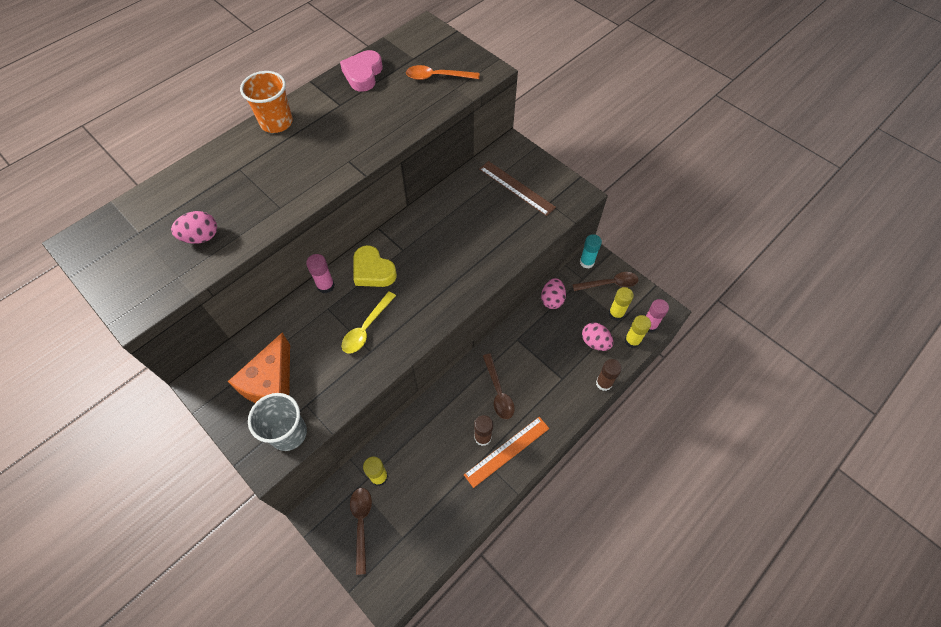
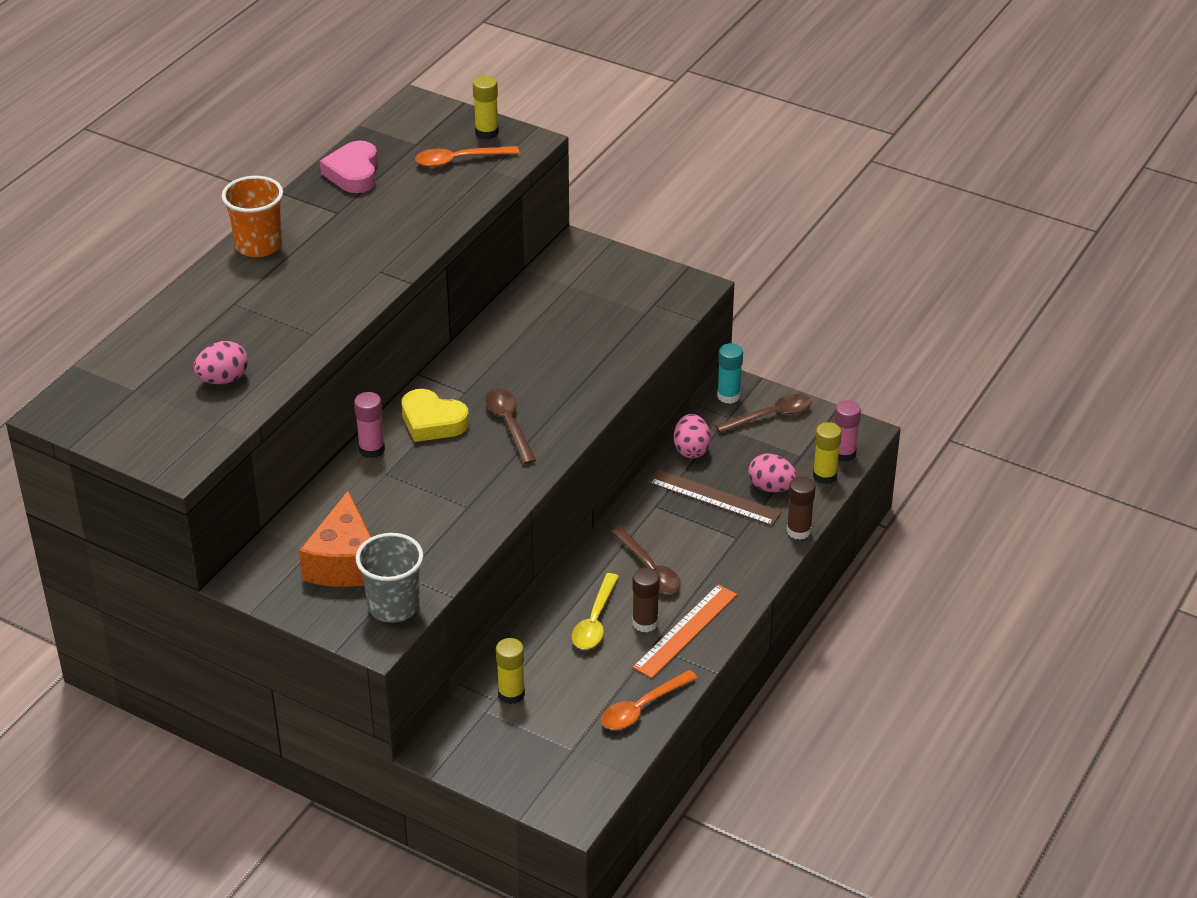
camera: 15 degrees left, 20 degrees down
(361, 523) = (507, 747): brown spoon -> brown spoon (509, 424)
(366, 328) = (451, 484): yellow spoon -> yellow spoon (595, 621)
(459, 513) = (642, 708): none -> orange spoon
(516, 188) = (601, 294): brown ruler -> brown ruler (714, 498)
(616, 313) = (791, 449): yellow glue stick -> yellow glue stick (486, 132)

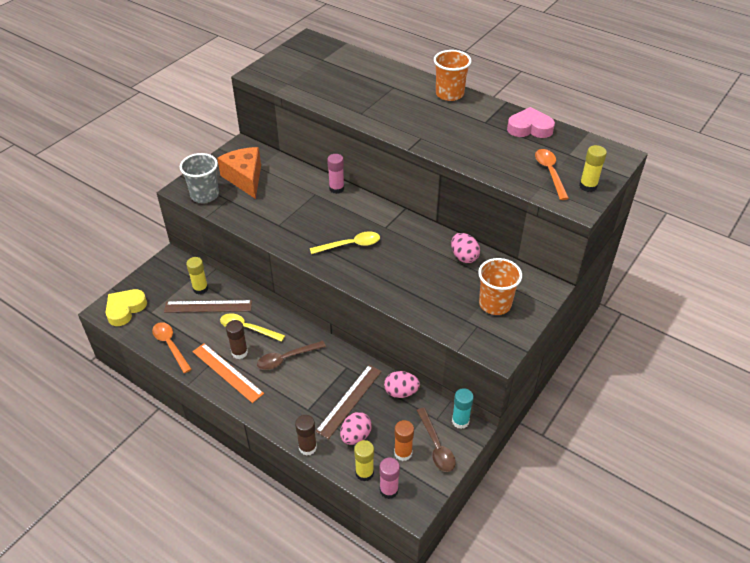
camera: 95 degrees right, 5 degrees up
(223, 379) = (324, 85): pink egg -> pink egg (464, 257)
(344, 562) = (245, 178): orange cheese -> orange cheese turned 60 degrees clockwise
(432, 422) = (358, 213): yellow heart -> yellow heart (125, 309)
(509, 424) = (350, 245): brown spoon -> yellow spoon
(551, 677) = (208, 306): none -> brown ruler
(612, 289) = (495, 304): none -> orange cup
(787, 444) = (403, 453): none -> orange glue stick

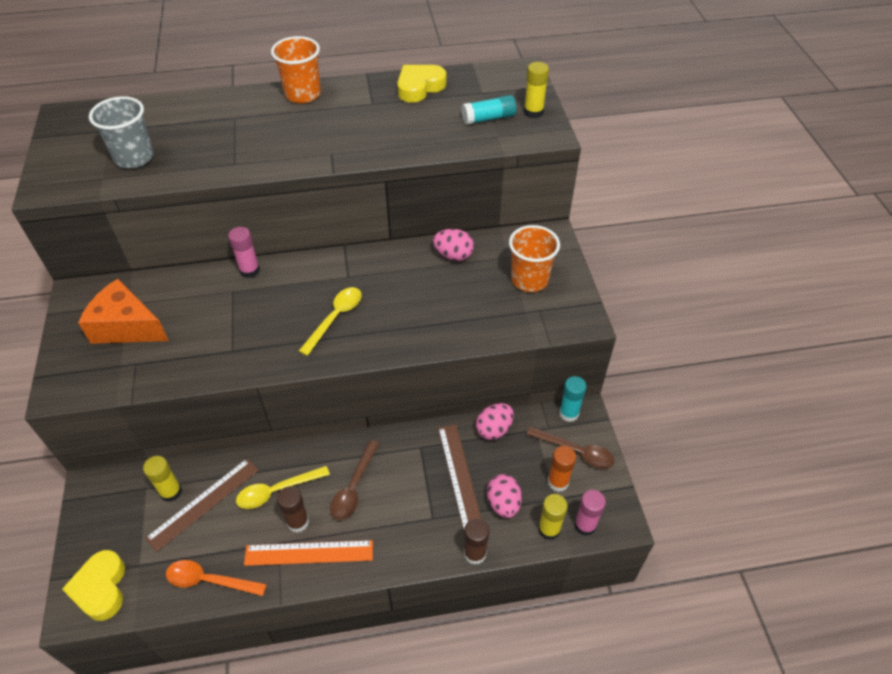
camera: 45 degrees left, 5 degrees up
(205, 195) = (98, 378): grey cup -> grey cup (134, 158)
(529, 128) = (419, 87): pink heart -> yellow heart
(550, 172) = (488, 118): orange spoon -> turquoise glue stick

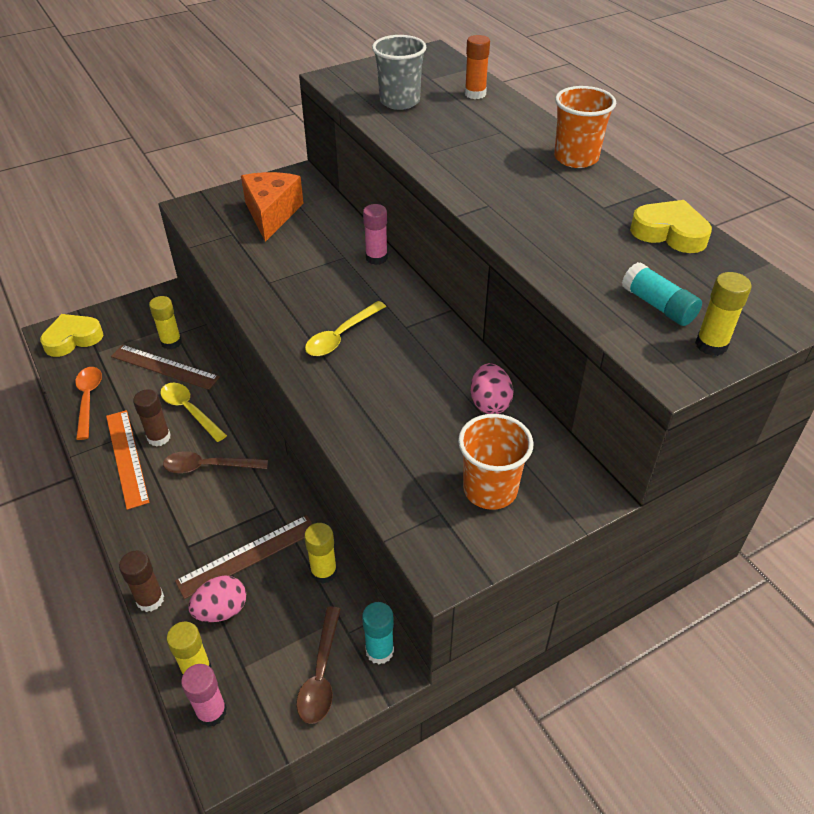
camera: 70 degrees right, 5 degrees down
(335, 318) = (341, 336): yellow spoon -> yellow spoon turned 120 degrees clockwise
(494, 429) = (324, 572): pink egg -> yellow glue stick
(558, 482) = (268, 664): orange glue stick -> orange glue stick (475, 94)

